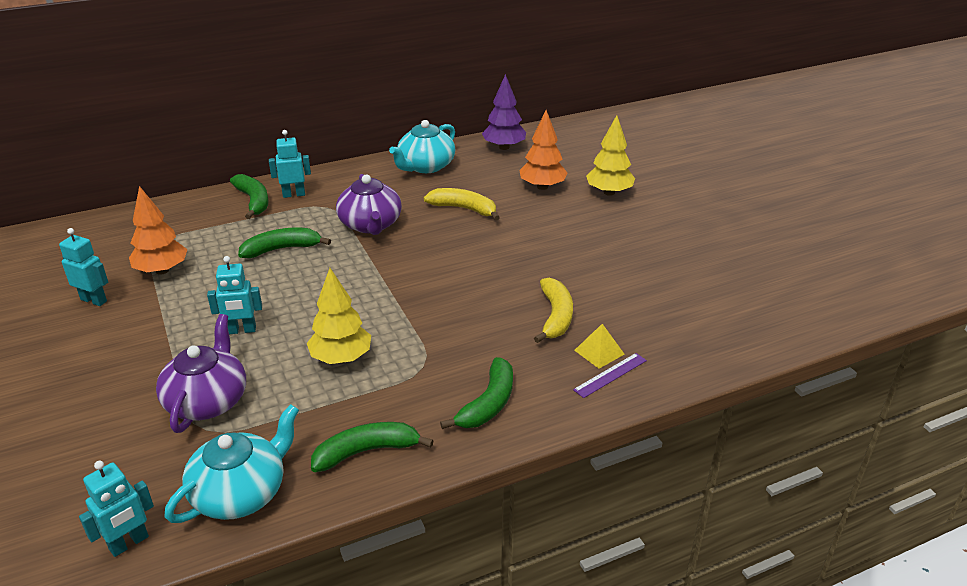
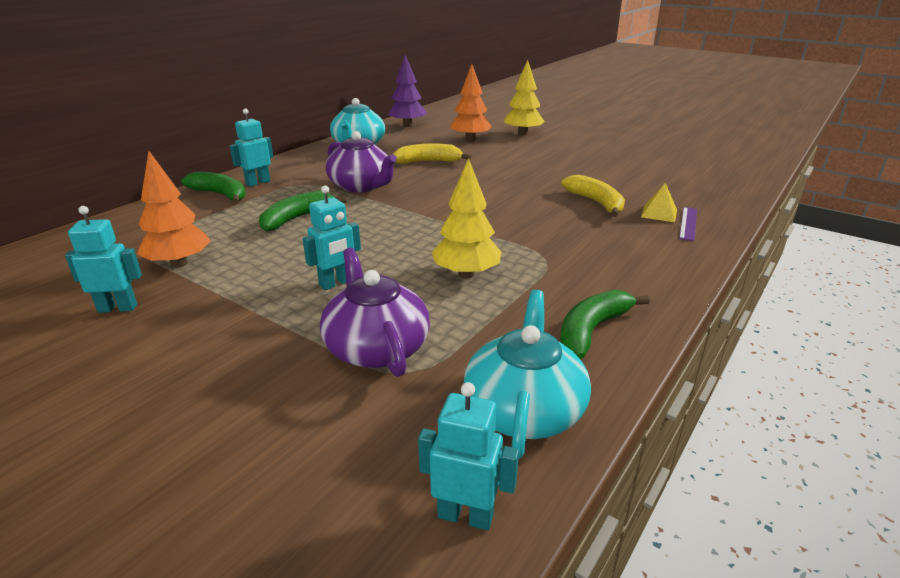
camera: 30 degrees left, 5 degrees down
(129, 543) = (465, 515): turquoise robot -> turquoise robot turned 90 degrees counterclockwise
(488, 404) = (635, 265): green banana -> none

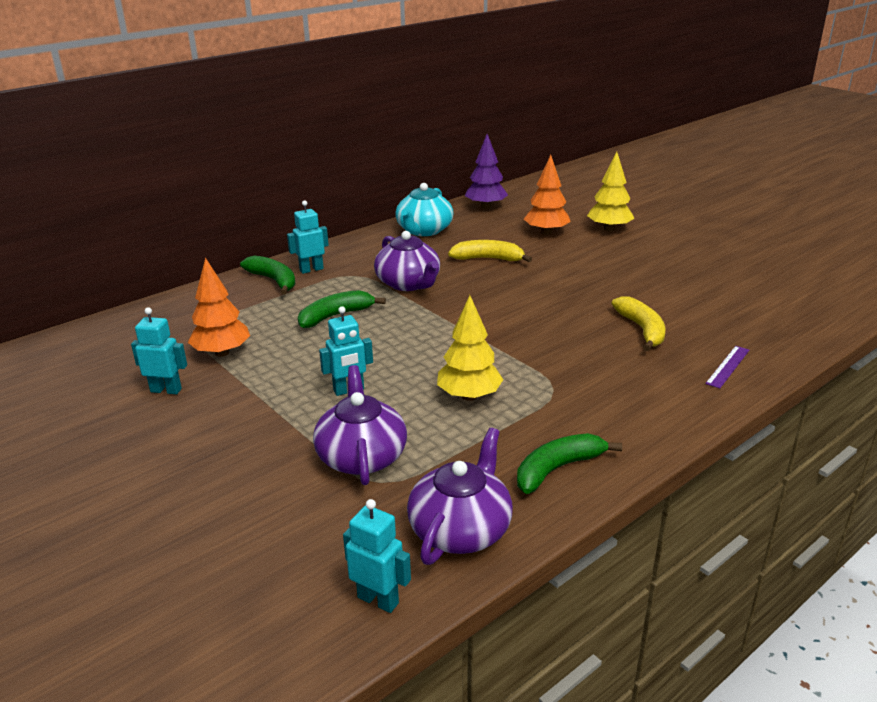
camera: 15 degrees right, 0 degrees up
(524, 409) = (461, 529): turquoise teapot -> purple teapot
(659, 213) = (703, 350): yellow pyramid -> none

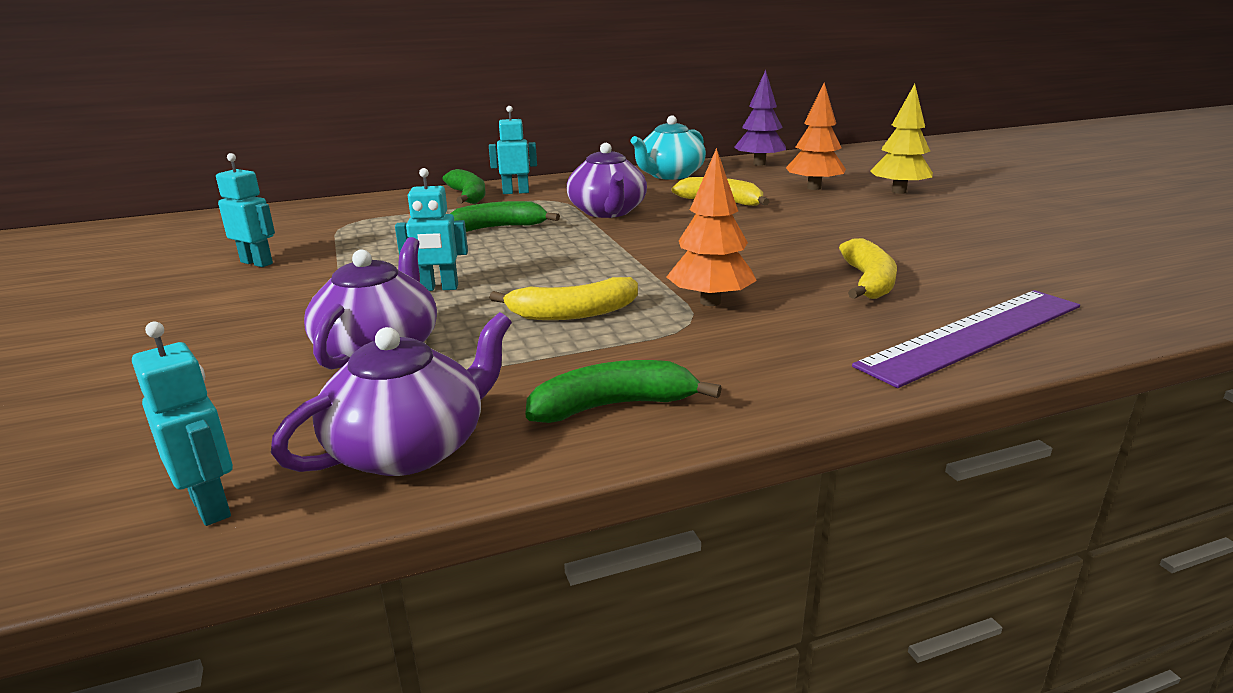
camera: 20 degrees right, 5 degrees down
(222, 353) = (348, 242): orange tree -> orange tree (710, 302)
(469, 396) = (573, 313): yellow tree -> yellow banana
(728, 366) = (974, 335): purple ruler -> purple ruler, size x2.26

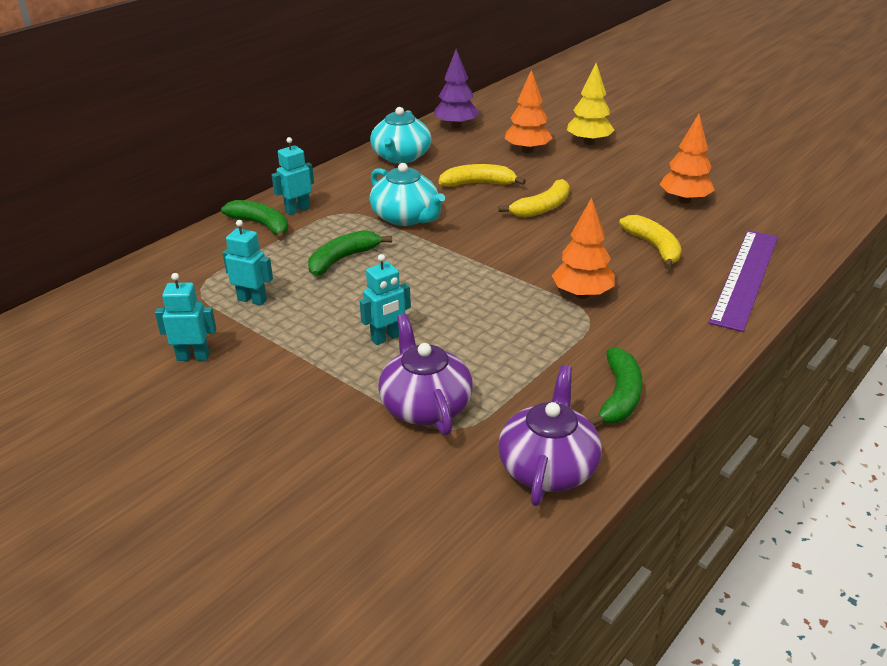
camera: 30 degrees left, 10 degrees up
(211, 506) = (494, 545): turquoise robot -> turquoise robot (252, 300)
(573, 313) = (510, 332): yellow banana -> yellow banana (542, 208)
(607, 212) = (406, 217): purple teapot -> turquoise teapot
(613, 406) = (619, 396): green banana -> green banana turned 150 degrees clockwise
(969, 251) = (684, 200): none -> orange tree

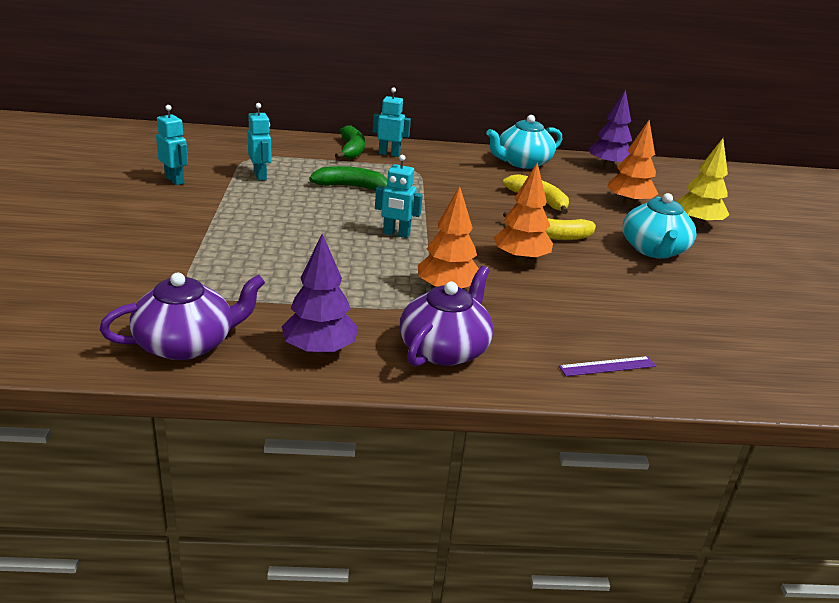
camera: 45 degrees right, 5 degrees down
(386, 338) = (276, 231): turquoise robot -> turquoise robot (396, 234)
(406, 217) = (442, 190): turquoise teapot -> turquoise teapot (654, 250)
(425, 405) = (210, 270): purple teapot -> purple teapot (445, 349)
(619, 396) = (319, 350): green banana -> purple tree
(654, 247) = (578, 303): yellow banana -> none
(684, 200) = (689, 296): orange tree -> orange tree (520, 259)
(745, 278) = (607, 366): purple ruler -> purple ruler, size x0.44

